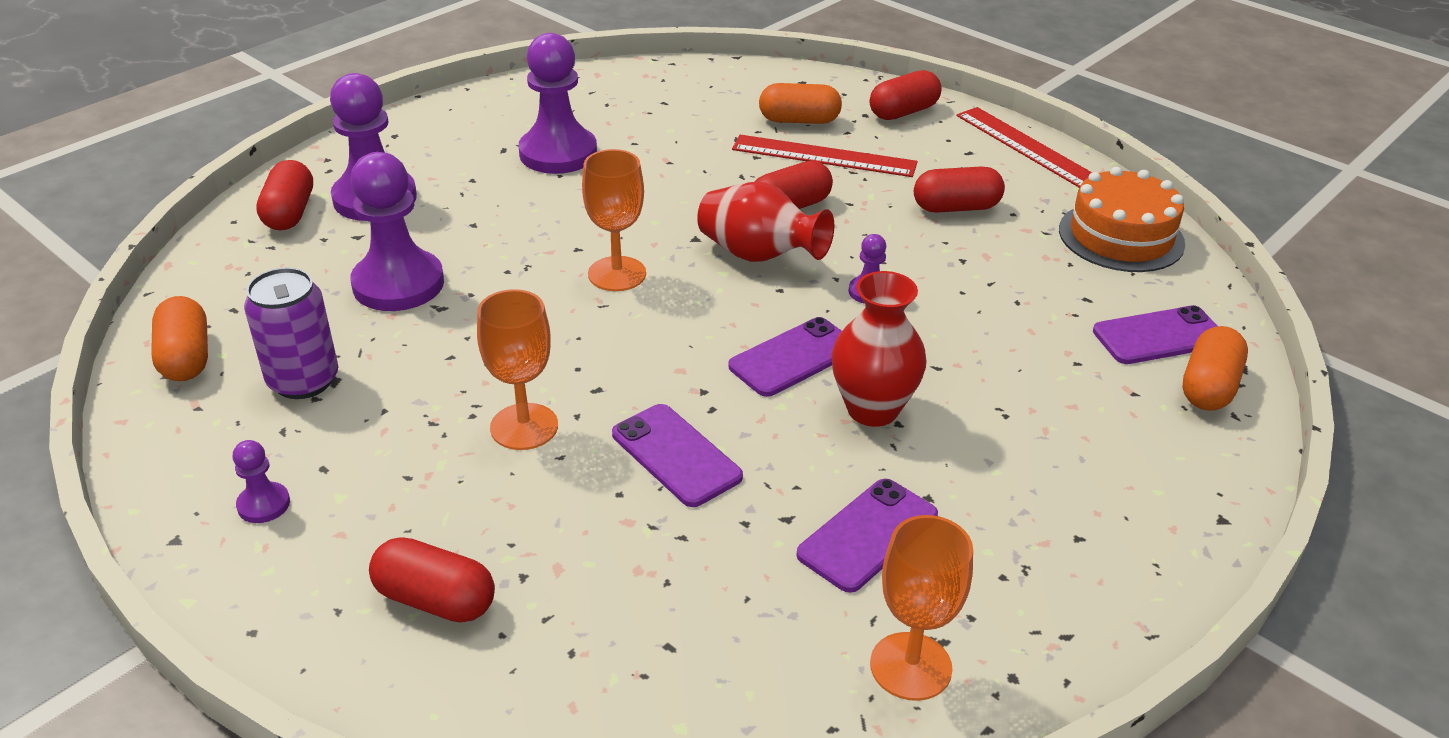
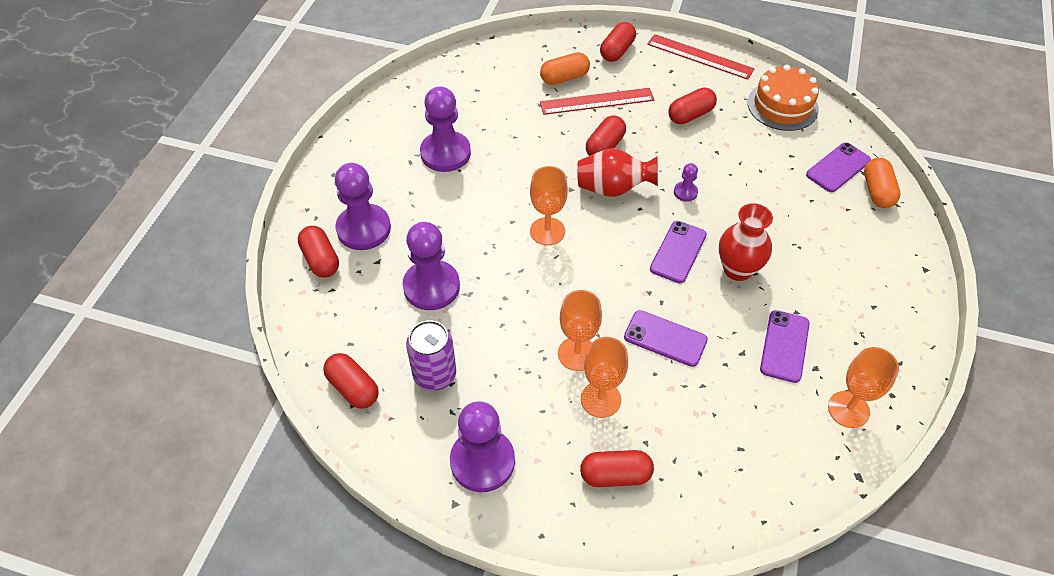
camera: 25 degrees left, 15 degrees up
(186, 357) = (353, 388): orange capsule -> red capsule
(264, 504) = (482, 461): purple pawn -> purple pawn, size x2.19
(505, 495) = (600, 399): none -> orange goblet

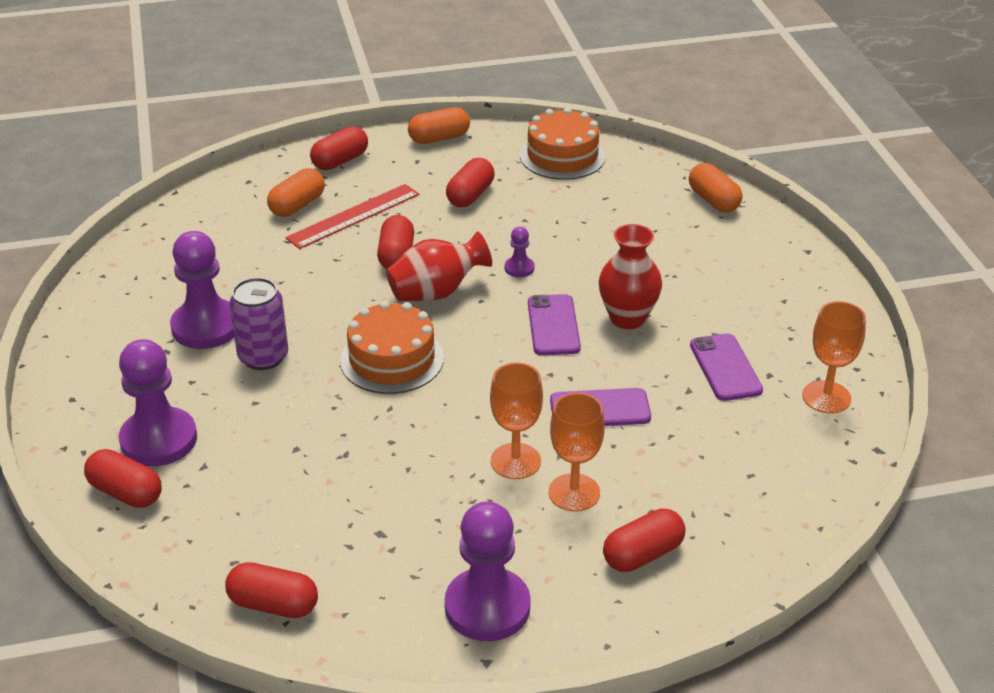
camera: 30 degrees left, 15 degrees down
(431, 287) = (293, 465): purple pawn -> none
(435, 375) = (365, 549): purple can -> purple can (263, 357)
(547, 231) = (392, 359): orange goblet -> orange cake
(617, 51) = (340, 161): red capsule -> red capsule turned 45 degrees clockwise
(699, 57) = (439, 138): red ruler -> orange capsule
(838, 167) = (660, 193): purple phone -> none

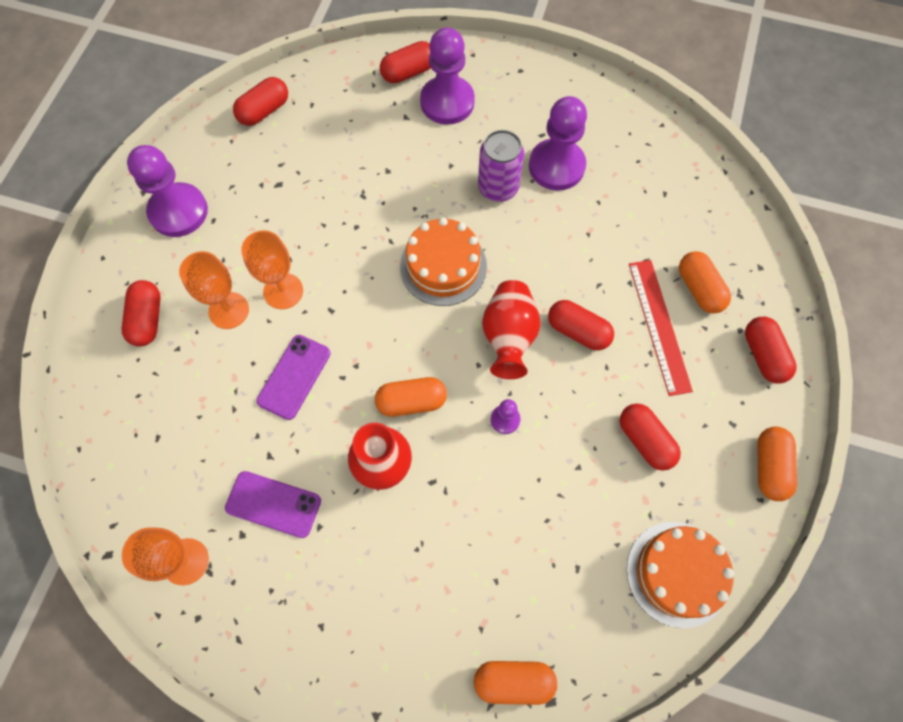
camera: 120 degrees right, 30 degrees up
(553, 325) = (411, 402): purple phone -> orange capsule

